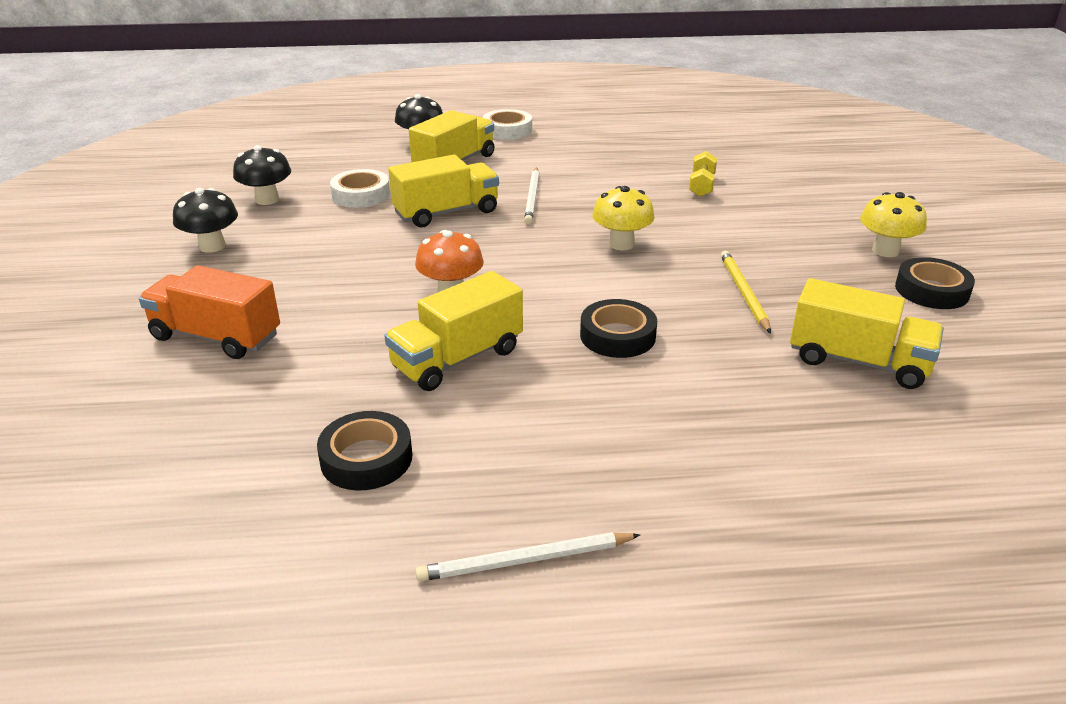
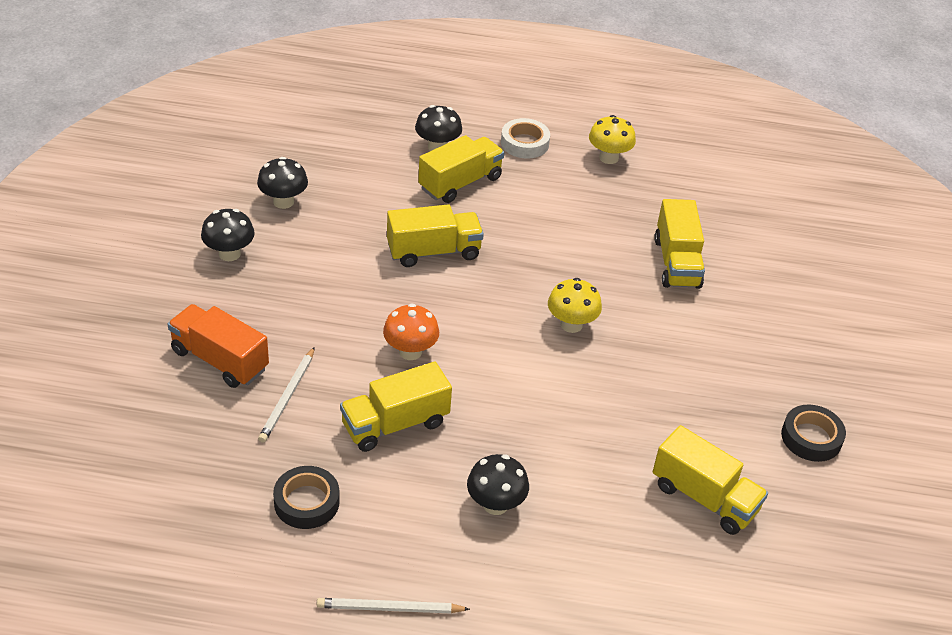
camera: 10 degrees right, 10 degrees up
(361, 195) = (365, 212): white tape -> none
(532, 197) = (515, 247): white pencil -> white pencil (287, 397)
(616, 414) = (495, 504): none -> black mushroom
(617, 336) = (526, 428): black tape -> none
(701, 185) = (676, 263): yellow dumbbell -> yellow truck
(743, 293) = (649, 405): yellow pencil -> none
(885, 251) = (799, 383): yellow mushroom -> yellow mushroom (608, 158)

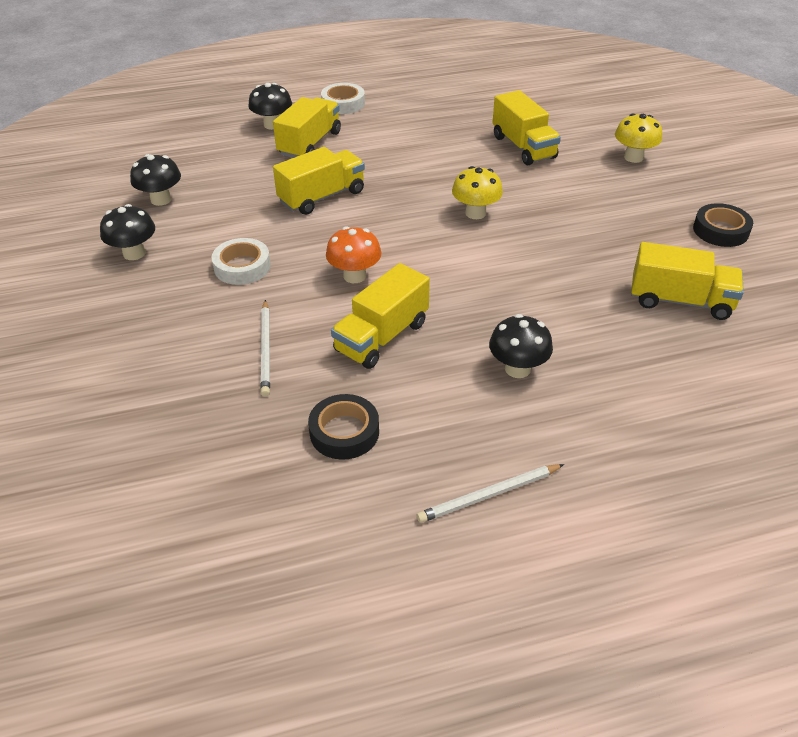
camera: 20 degrees left, 0 degrees up
(220, 360) = (179, 341): orange truck -> none
(315, 303) = (242, 267): none -> white tape
(608, 158) = (417, 95): yellow mushroom -> yellow mushroom (633, 157)

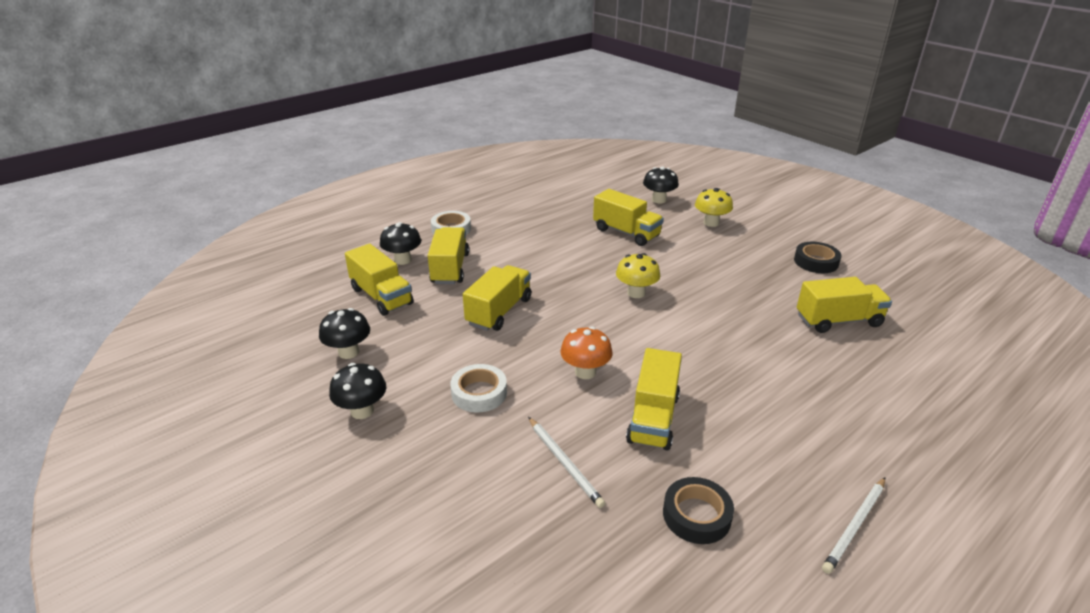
camera: 25 degrees left, 10 degrees down
(227, 156) = (381, 296): none -> yellow truck
(517, 369) = (779, 410): black mushroom -> black mushroom (659, 200)

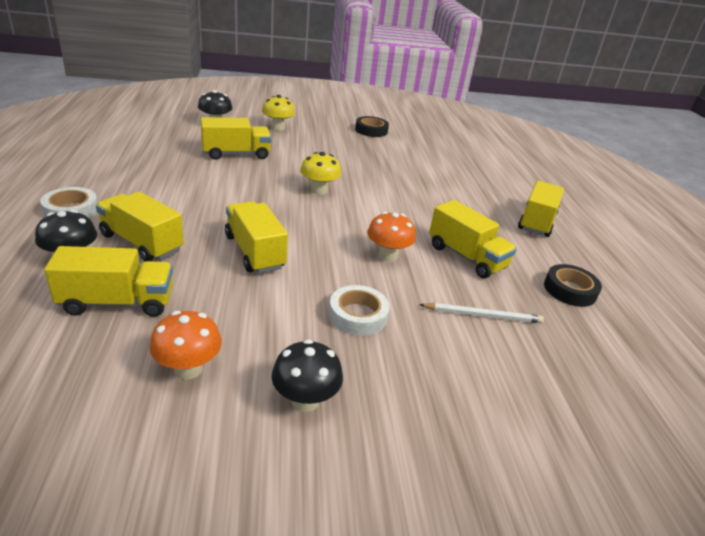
camera: 60 degrees left, 0 degrees up
(348, 352) = (188, 368): black mushroom -> orange mushroom
(838, 320) = (435, 157): yellow truck -> yellow truck (536, 222)
(855, 526) = (606, 248): white pencil -> none

